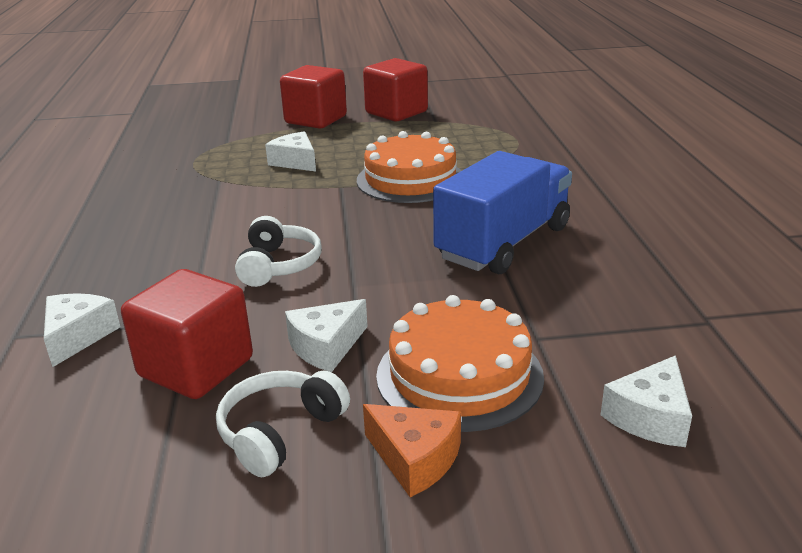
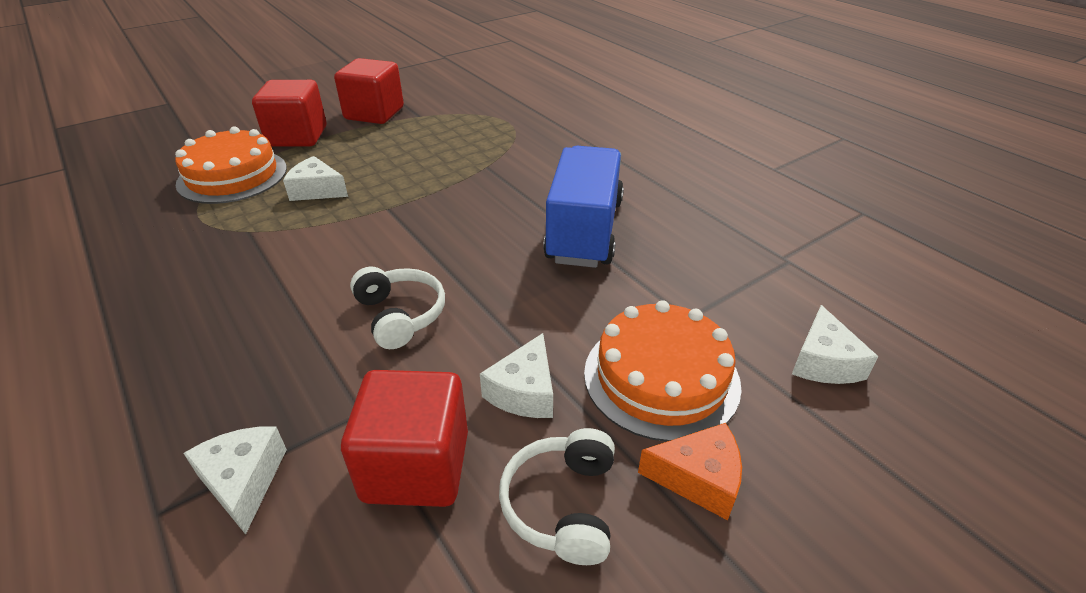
camera: 30 degrees left, 10 degrees up
(410, 179) = (449, 184): orange cake -> orange cake (232, 176)

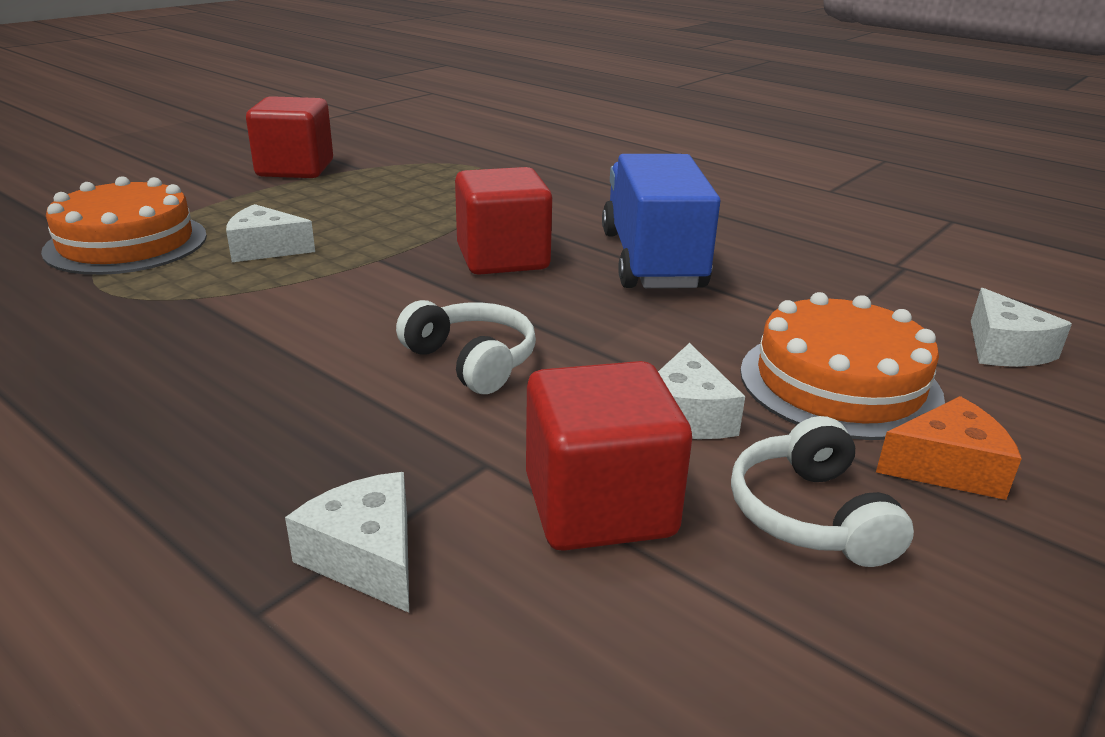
camera: 15 degrees left, 10 degrees down
(297, 136) = (198, 197): red cube -> red cube (503, 258)

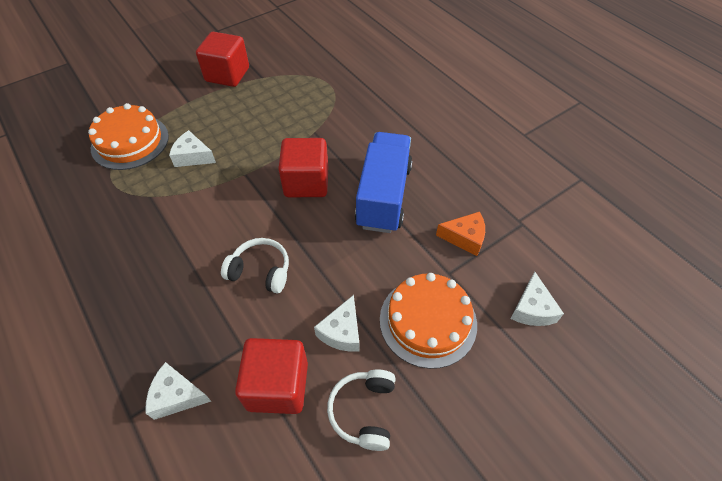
camera: 15 degrees right, 25 degrees up
(367, 557) = (177, 396): white cheese -> white cheese turned 60 degrees counterclockwise
(472, 361) = (260, 271): white headphones -> white headphones turned 45 degrees counterclockwise
(947, 467) = (444, 394): orange cheese -> orange cheese (464, 238)

